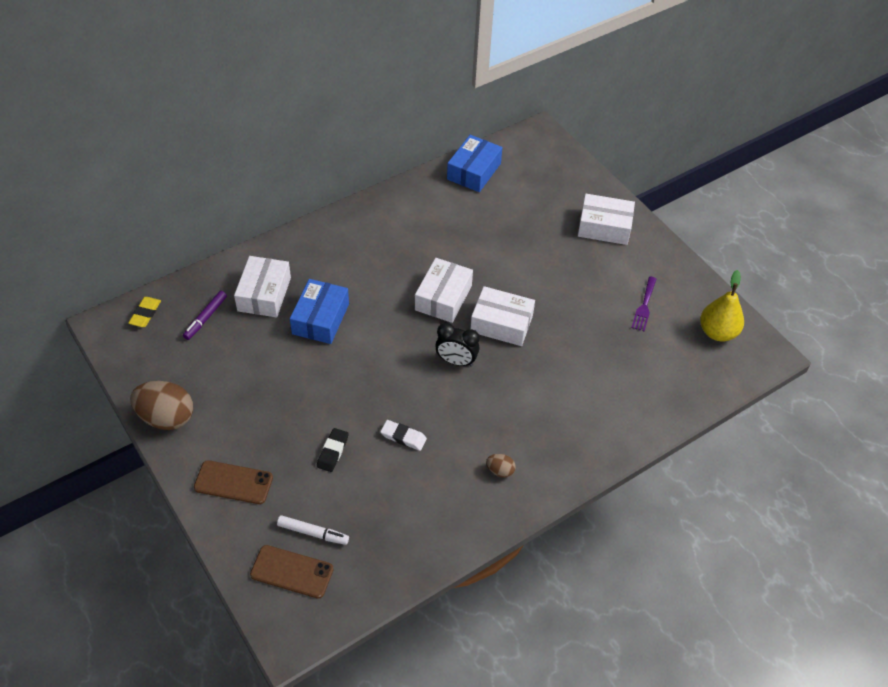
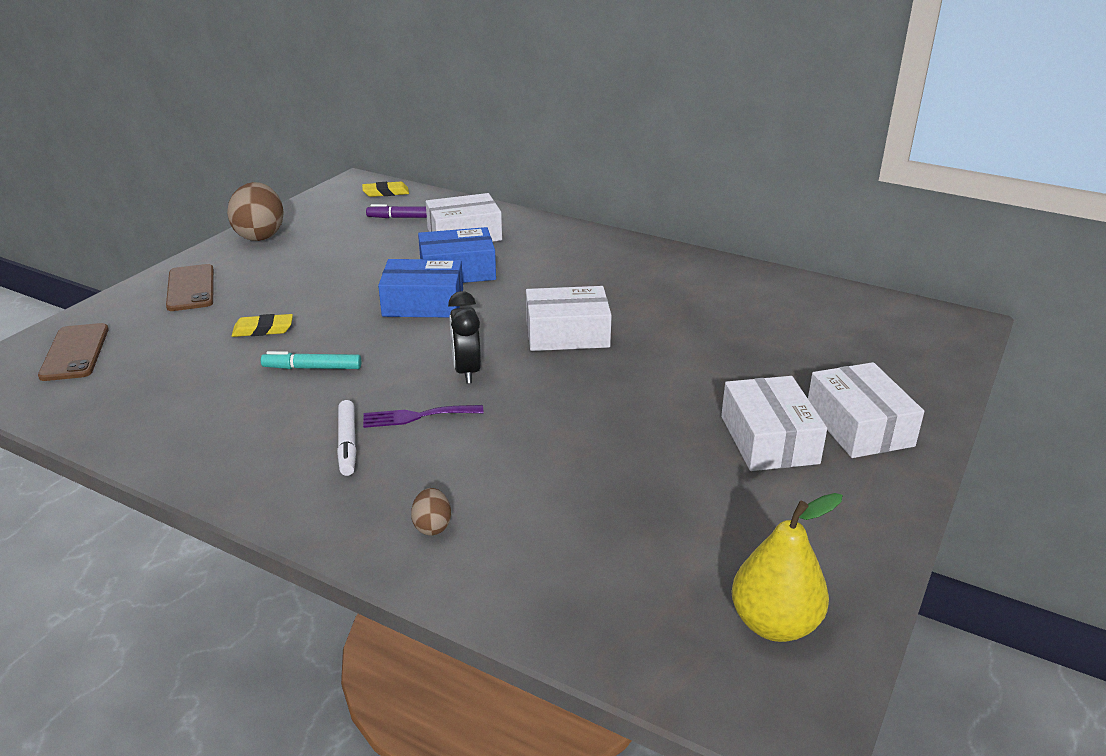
camera: 65 degrees right, 20 degrees down
(313, 533) = (136, 350): white marker -> white marker (347, 444)
(332, 451) = (263, 329): black eraser -> yellow eraser
(403, 437) = (312, 368): white eraser -> turquoise marker
(474, 171) = (812, 296): blue box -> blue box (423, 303)
(500, 471) = (295, 457): brown egg -> brown egg (432, 526)
(501, 323) = (565, 387): white box -> white box (769, 439)
(644, 306) = (739, 513): purple fork -> purple fork (417, 416)

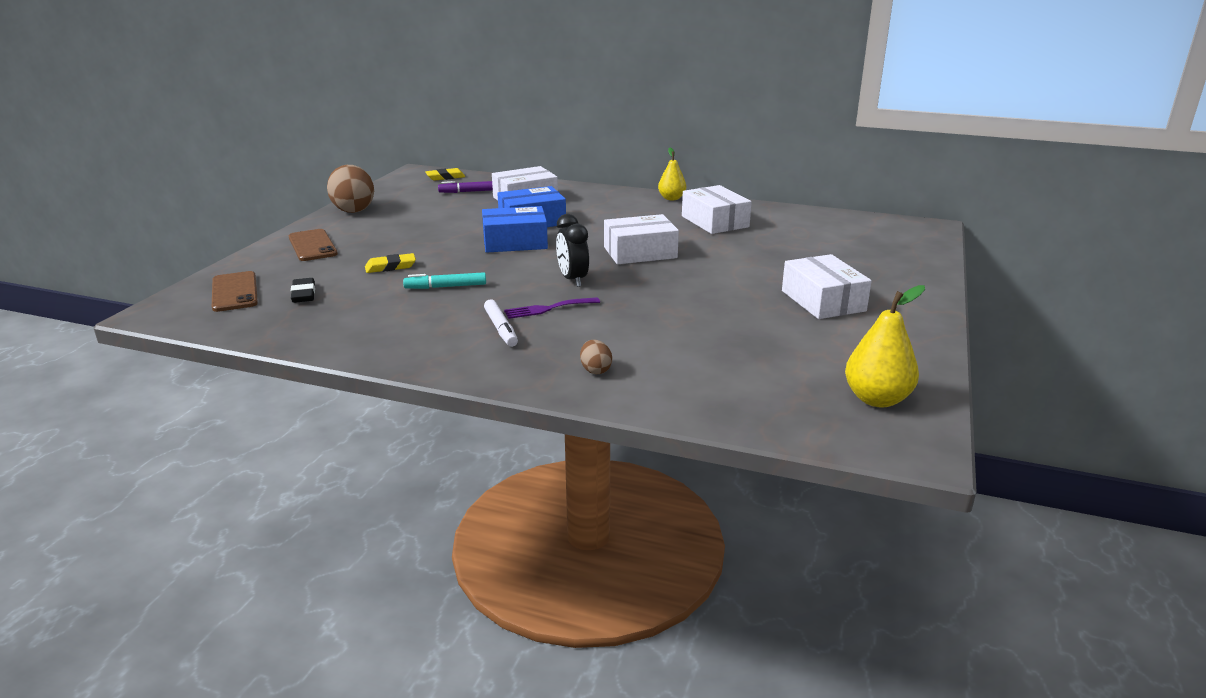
camera: 10 degrees left, 5 degrees down
(148, 363) = (303, 294): none -> black eraser
(642, 247) = (671, 198): none -> yellow pear
(859, 426) = (884, 288): white box -> white box (714, 221)

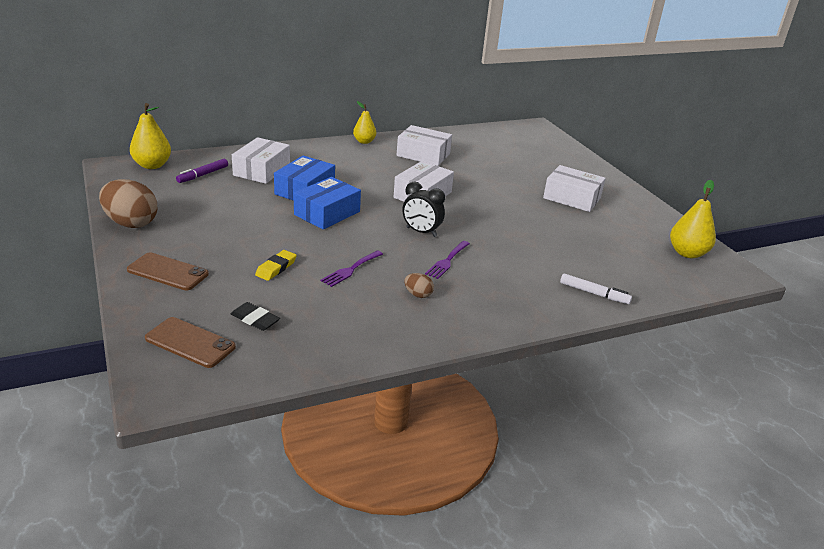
camera: 45 degrees left, 5 degrees up
(445, 177) = (152, 165): yellow eraser -> yellow pear
(445, 287) = (350, 270): turquoise marker -> purple fork
(501, 329) = (448, 288): white marker -> white marker (594, 293)
(595, 370) = (549, 294): brown egg -> brown egg (418, 295)

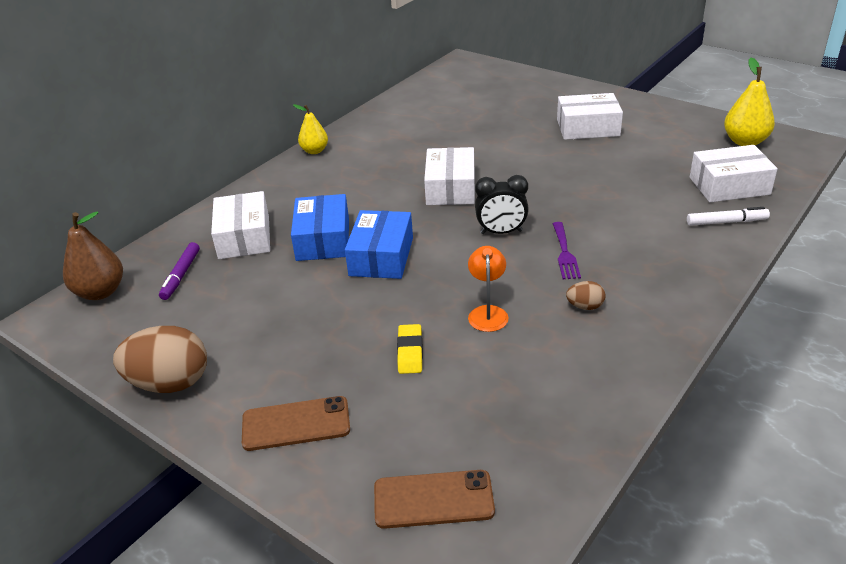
camera: 25 degrees left, 5 degrees up
(152, 165) = (100, 292): yellow pear -> brown pear
(255, 319) = (466, 428): black eraser -> none
(350, 270) = (487, 312): purple fork -> orange lamp
(423, 155) = (394, 140): white box -> white box (729, 186)

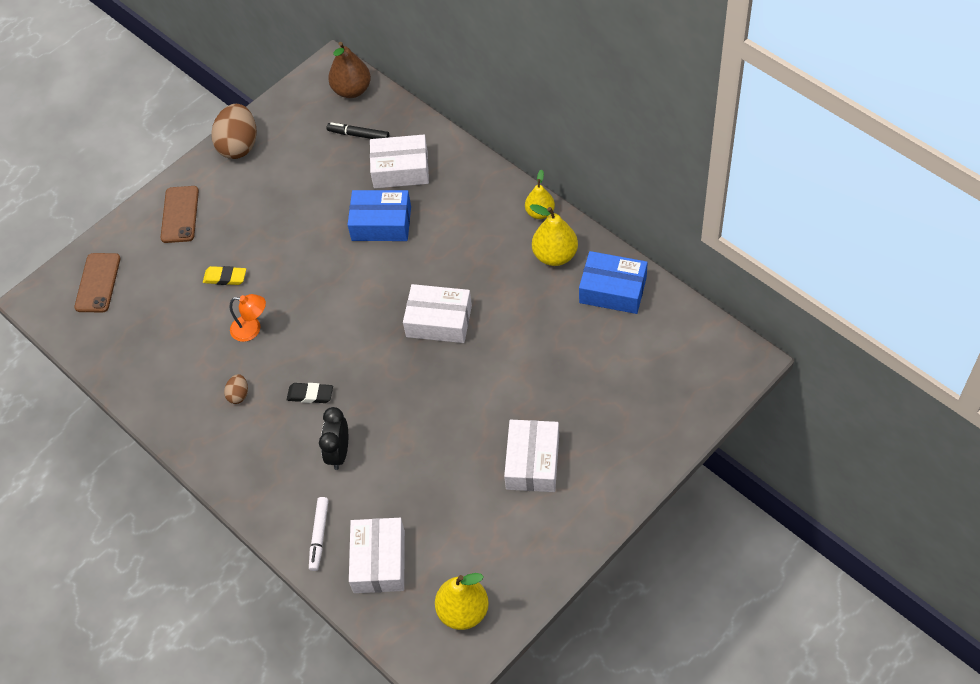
camera: 100 degrees right, 20 degrees up
(181, 275) = (358, 135): purple marker -> black marker
(366, 139) = (555, 255): none -> yellow pear
(381, 256) = (345, 263): blue box -> blue box (613, 290)
(501, 232) = (355, 352): black clock -> black clock (339, 453)
(565, 253) = (310, 395): purple fork -> black eraser

